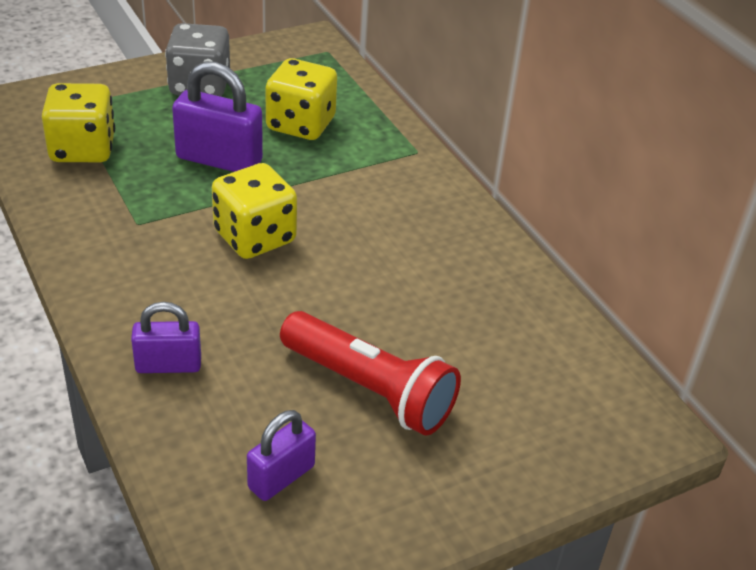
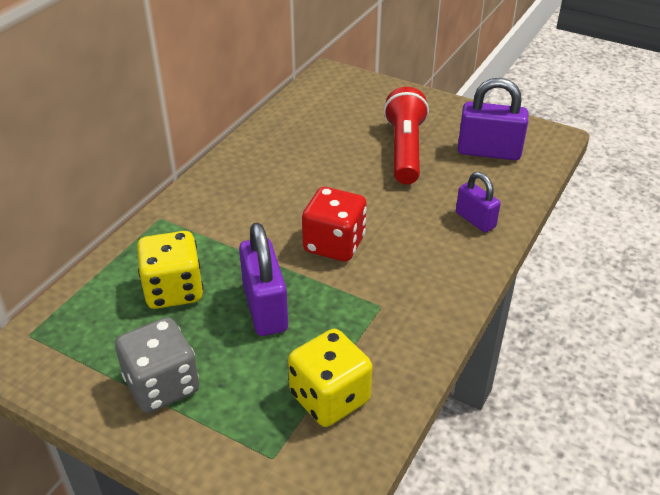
camera: 120 degrees left, 0 degrees up
(255, 237) = (334, 244): yellow dice -> red dice
(281, 477) = (489, 152): purple padlock -> purple padlock, size x1.61

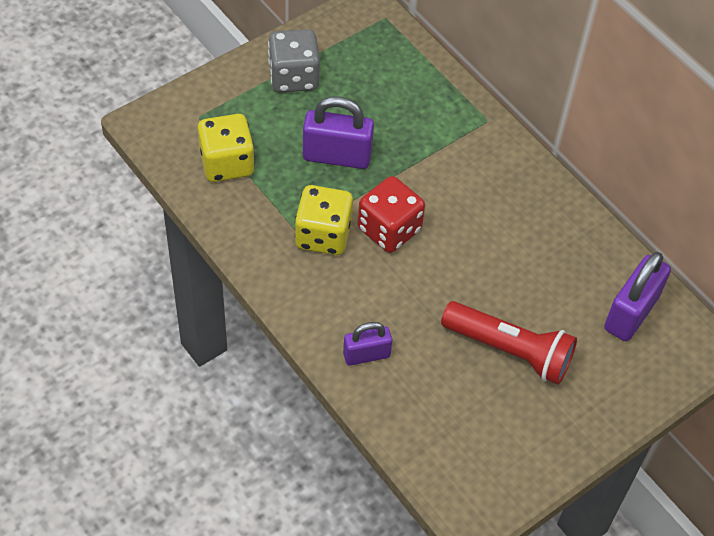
camera: 110 degrees right, 15 degrees up
(174, 290) = (388, 106): yellow dice -> yellow dice (323, 235)
(489, 152) = (471, 429): purple padlock -> purple padlock (631, 313)

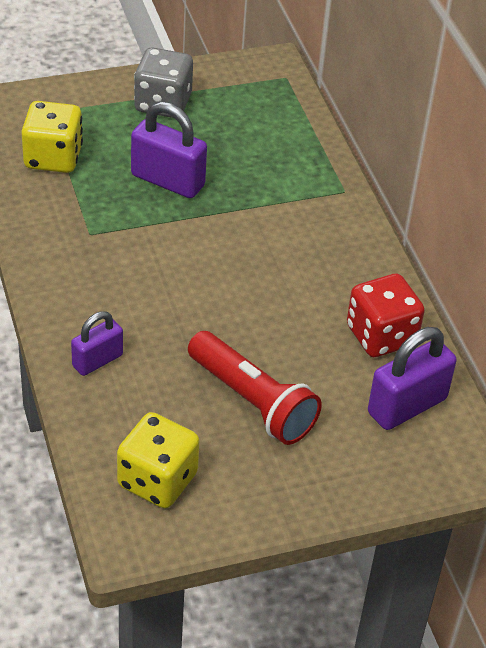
camera: 20 degrees right, 10 degrees down
(323, 235) = (114, 244): yellow dice -> yellow dice (157, 480)
(366, 355) = (97, 360): purple padlock -> purple padlock turned 45 degrees counterclockwise
(389, 229) = (185, 258): red dice -> red dice (381, 336)

